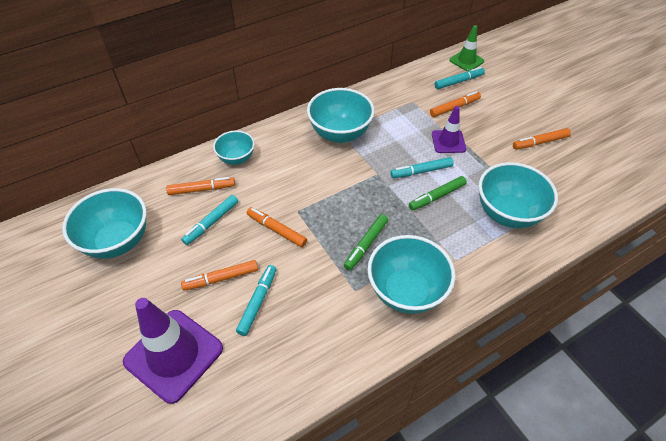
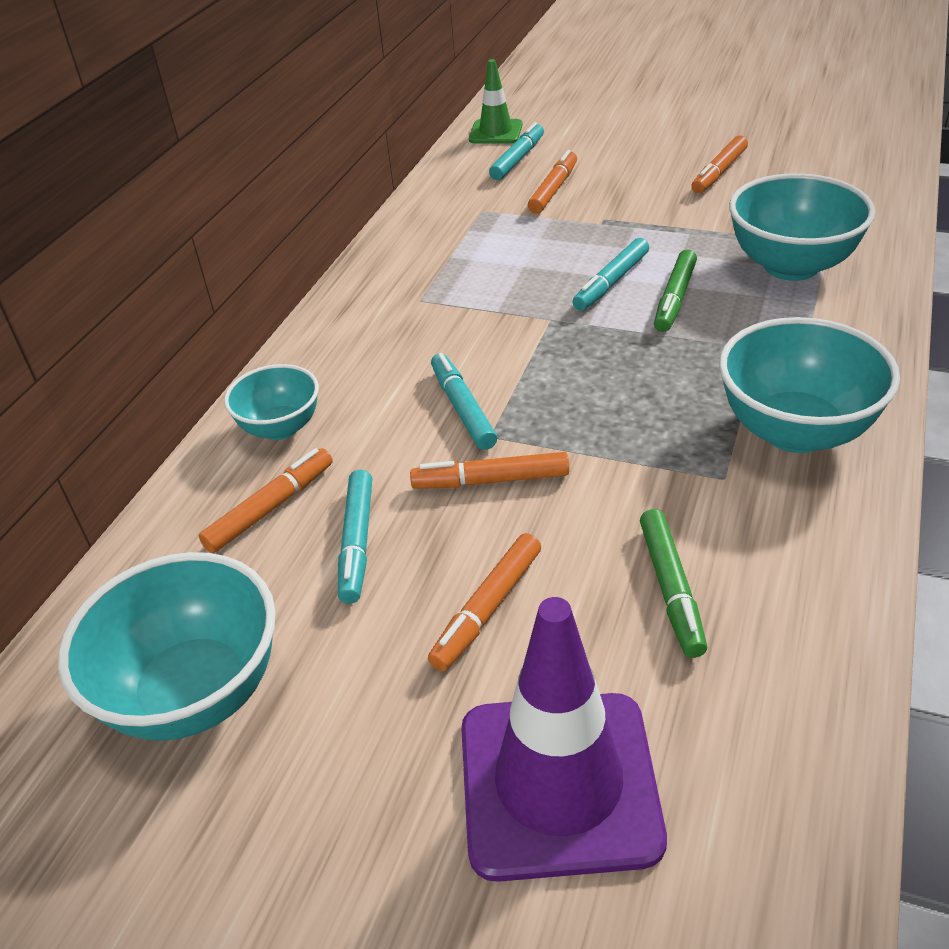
camera: 35 degrees left, 10 degrees down
(258, 302) = (598, 596): turquoise marker -> turquoise marker (463, 408)
(340, 134) = (422, 302): turquoise bowl -> none
(366, 245) = (659, 412): green marker -> green marker (671, 589)
(448, 142) = (600, 230): purple traffic cone -> none

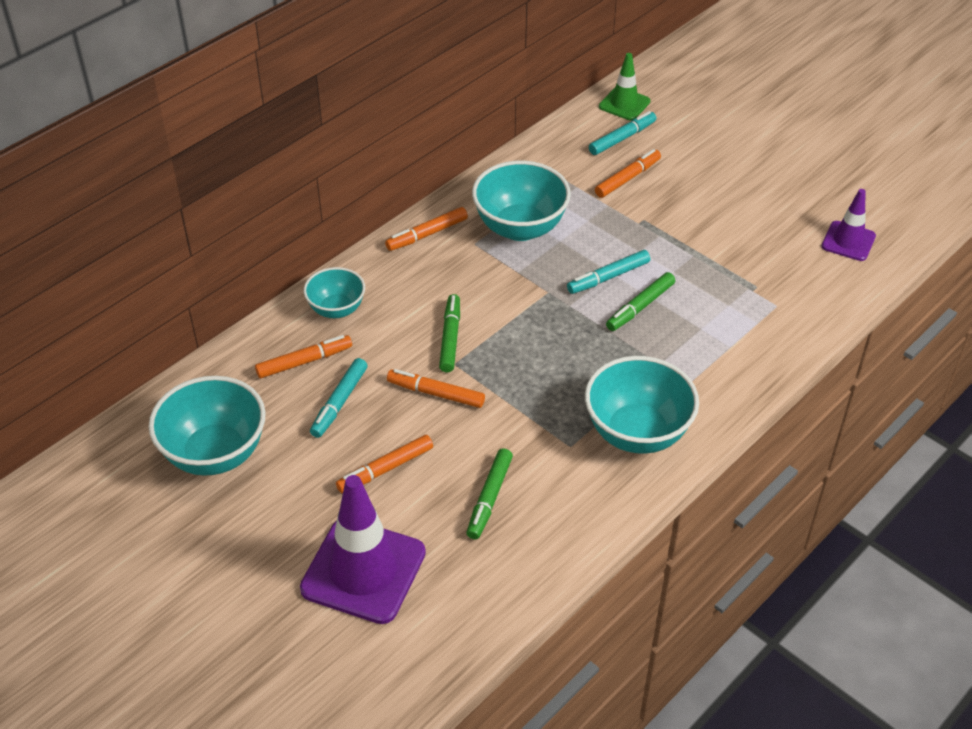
camera: 20 degrees right, 5 degrees up
(463, 408) = (450, 338): turquoise marker -> green marker
(719, 172) = (759, 207): orange marker -> orange marker (427, 234)
(791, 266) = (740, 311): turquoise bowl -> turquoise bowl (520, 228)
(839, 173) = (848, 241): none -> purple traffic cone

